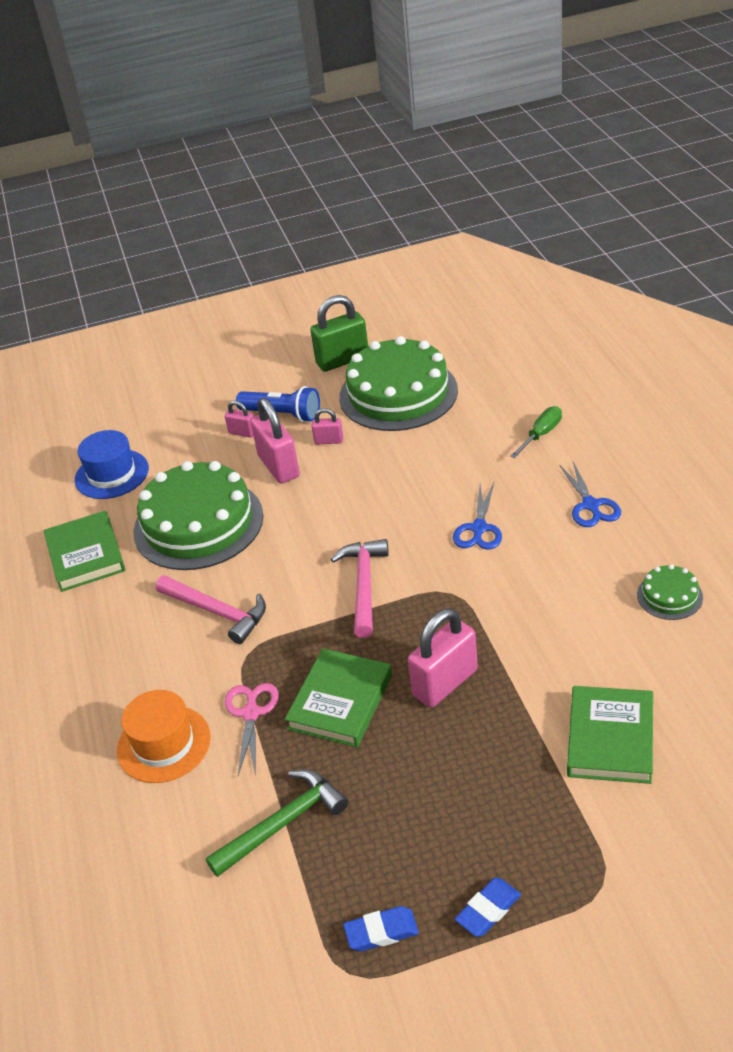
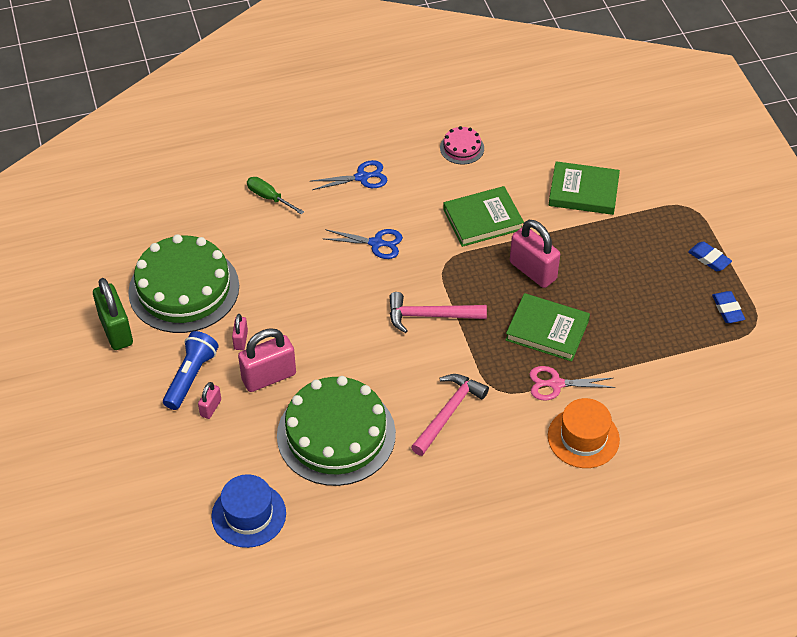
camera: 95 degrees left, 10 degrees up
(85, 555) = (364, 521): green book -> green book (483, 219)
(282, 823) = (651, 361): green hammer -> none
(669, 596) = (462, 148): green cake -> pink cake

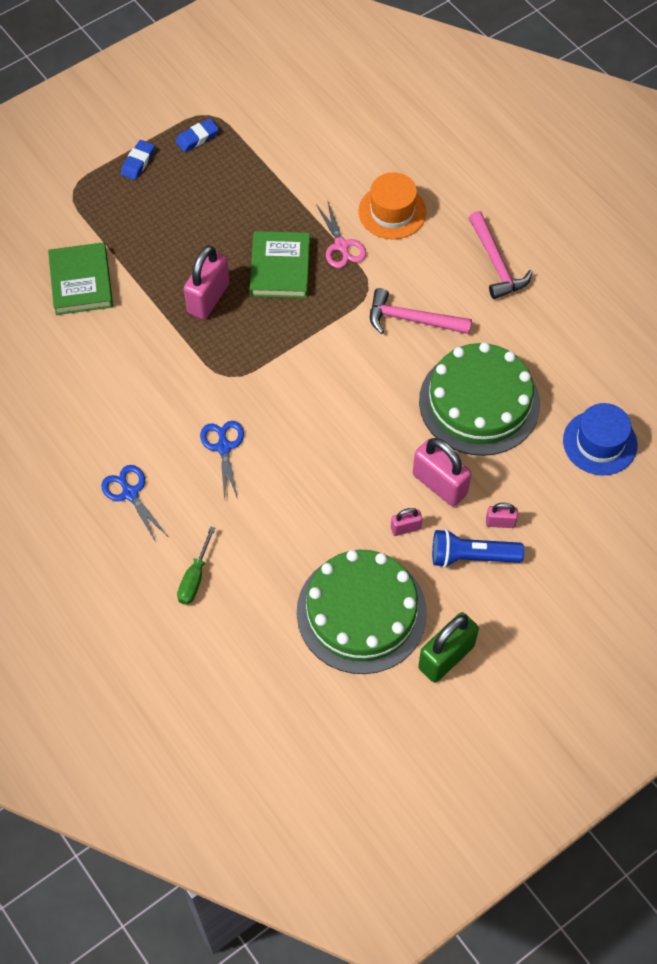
camera: 110 degrees left, 10 degrees up
(430, 316) = (302, 368): pink hammer -> pink hammer (496, 263)
(462, 148) = (51, 409): pink cake -> none
(483, 219) = (153, 360): green book -> none

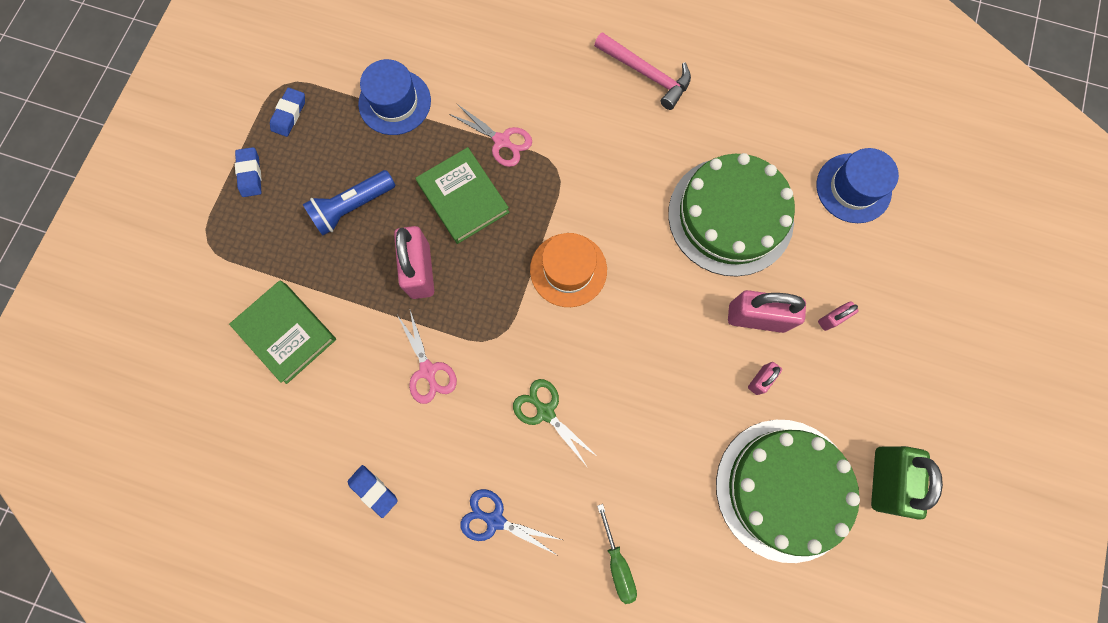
camera: 35 degrees left, 15 degrees up
(61, 420) = (373, 490): none -> blue eraser
(161, 367) = (428, 370): none -> pink scissors
(224, 447) = (545, 412): blue scissors -> green scissors
(281, 173) = (395, 102): none -> blue hat
(392, 212) = (521, 80): orange hat -> orange hat (568, 270)
(412, 320) = (616, 174): pink hammer -> none
(471, 557) = (833, 368): blue flashlight -> blue flashlight (352, 207)

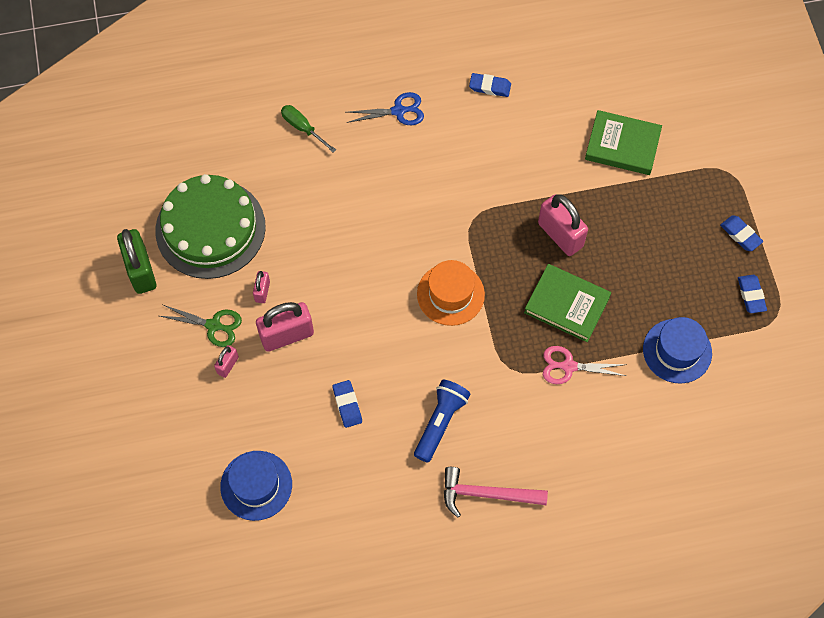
camera: 150 degrees right, 10 degrees down
(352, 207) = (644, 252): blue flashlight -> blue flashlight (440, 422)
(428, 370) = (506, 173): pink scissors -> none
(545, 412) = (406, 190): green scissors -> green scissors (213, 325)
(730, 216) = (347, 405): green cake -> blue eraser

